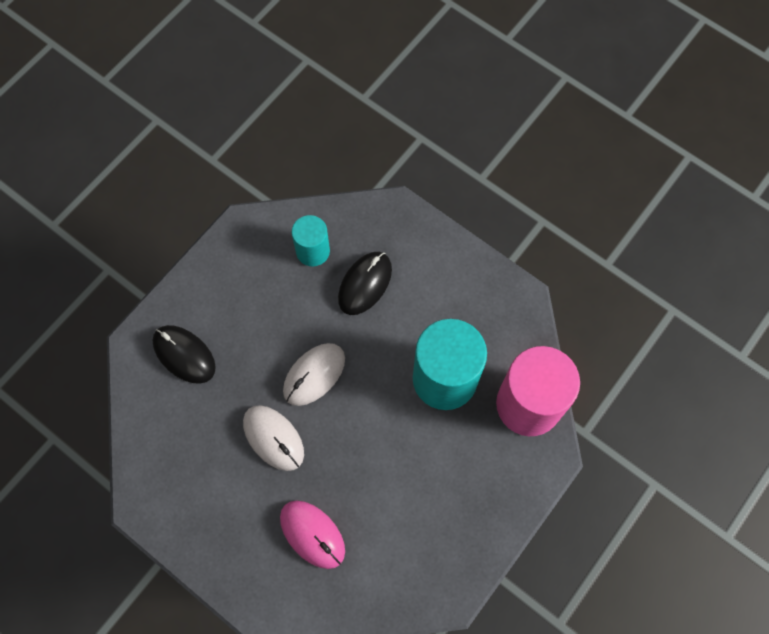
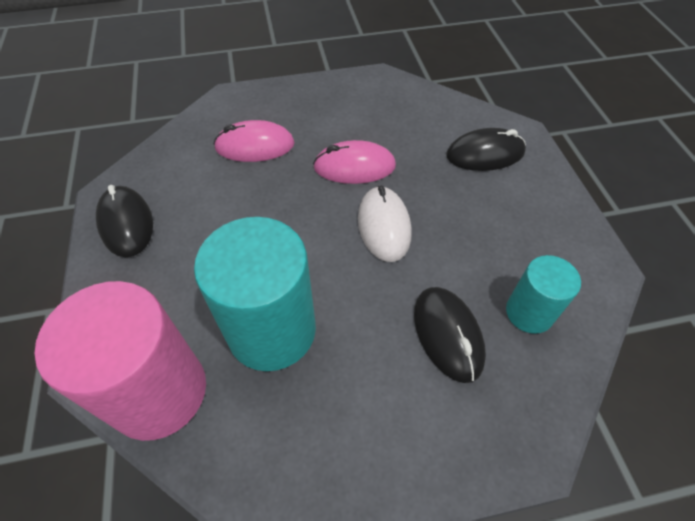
camera: 130 degrees right, 15 degrees down
(273, 438) = (354, 167): white mouse -> pink mouse
(458, 550) = (126, 224): none -> black mouse

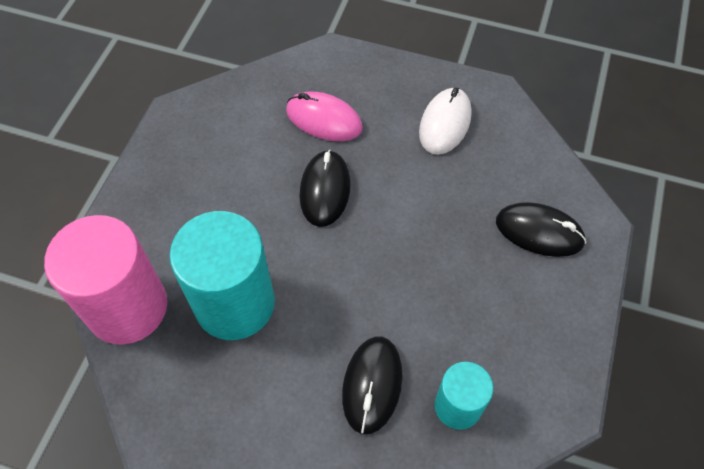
camera: 30 degrees right, 5 degrees up
(126, 224) = (176, 148): black mouse -> black mouse (325, 190)
(354, 167) = (400, 185): pink mouse -> none
(383, 226) = (386, 258): white mouse -> white mouse (444, 123)

